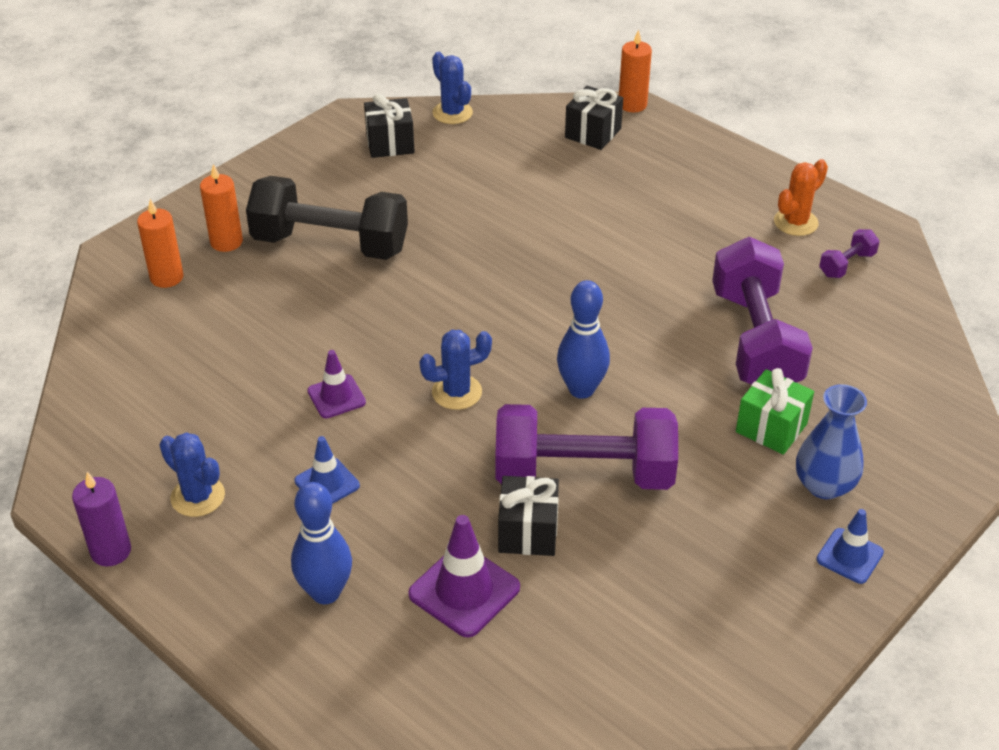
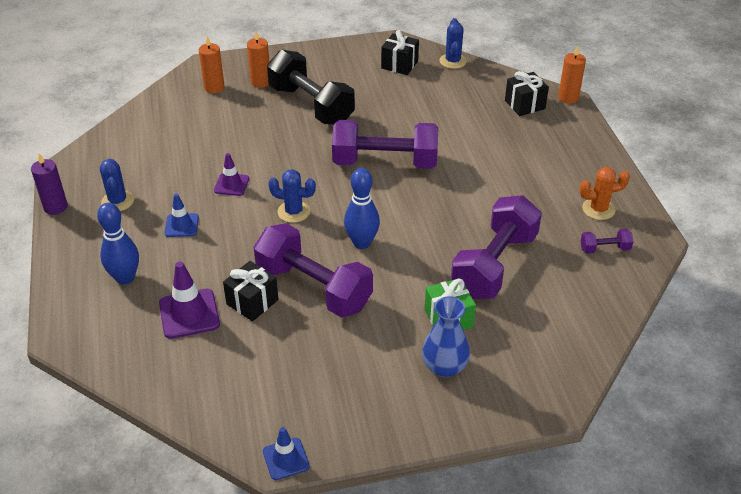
camera: 35 degrees right, 0 degrees up
(504, 277) = (385, 162): none -> purple dumbbell
(849, 556) = (415, 413): blue traffic cone -> blue traffic cone (286, 459)

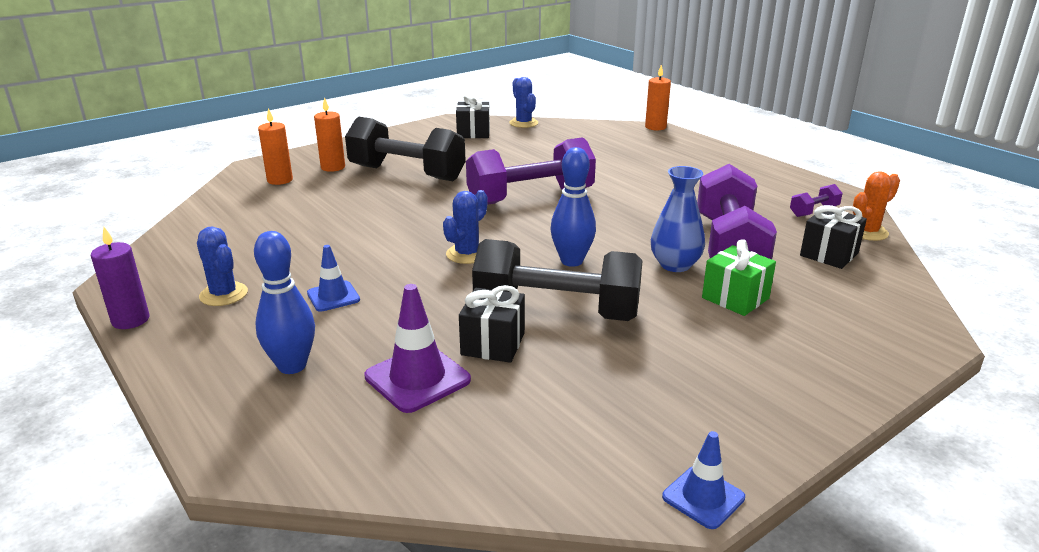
camera: 25 degrees left, 15 degrees down
(231, 184) = (369, 248): purple traffic cone -> none
(294, 212) = (467, 254): blue cactus -> blue cactus turned 45 degrees counterclockwise
(314, 288) = (557, 311): purple dumbbell -> black dumbbell
(444, 367) = (781, 340): blue vase -> blue vase (675, 265)
(524, 104) = (622, 137): black gift -> black gift (829, 254)
(598, 209) = (772, 187): orange cactus -> orange cactus (867, 232)

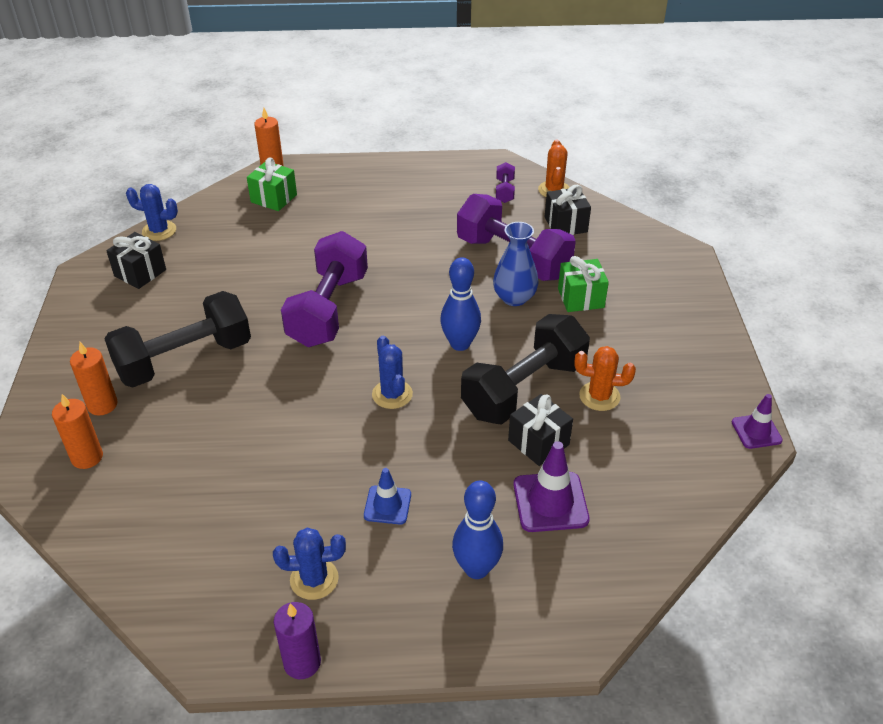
camera: 55 degrees left, 15 degrees up
(605, 357) = (599, 396): none -> orange cactus
(621, 139) = (274, 198): none -> green gift
(703, 497) = (756, 431): blue traffic cone -> purple traffic cone

